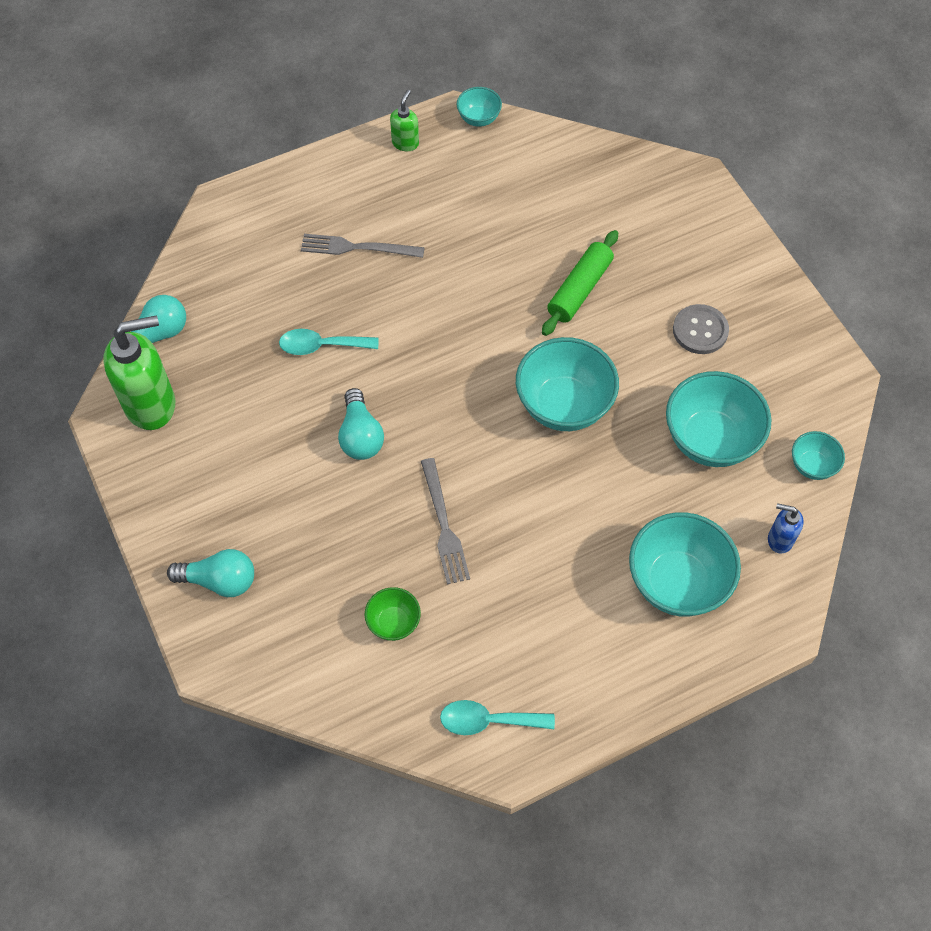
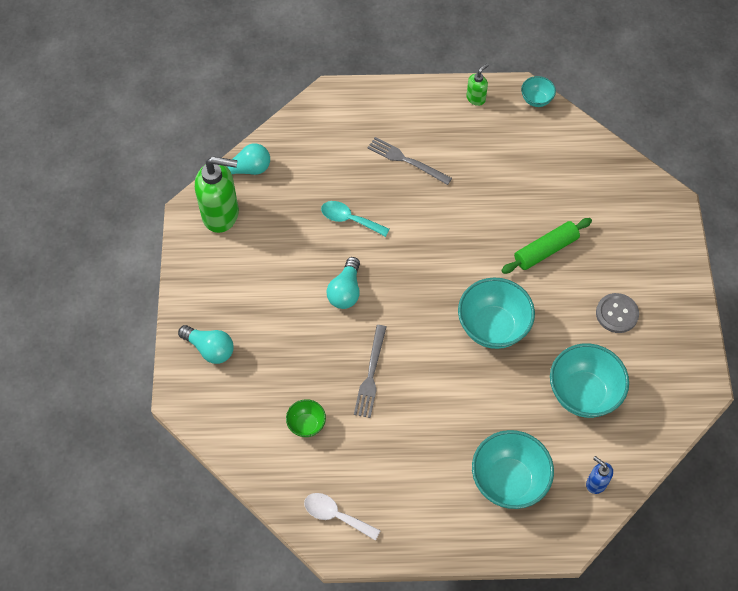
camera: 25 degrees right, 0 degrees up
(488, 721) = (336, 515): turquoise spoon -> white spoon
(812, 465) = (647, 442): turquoise bowl -> none

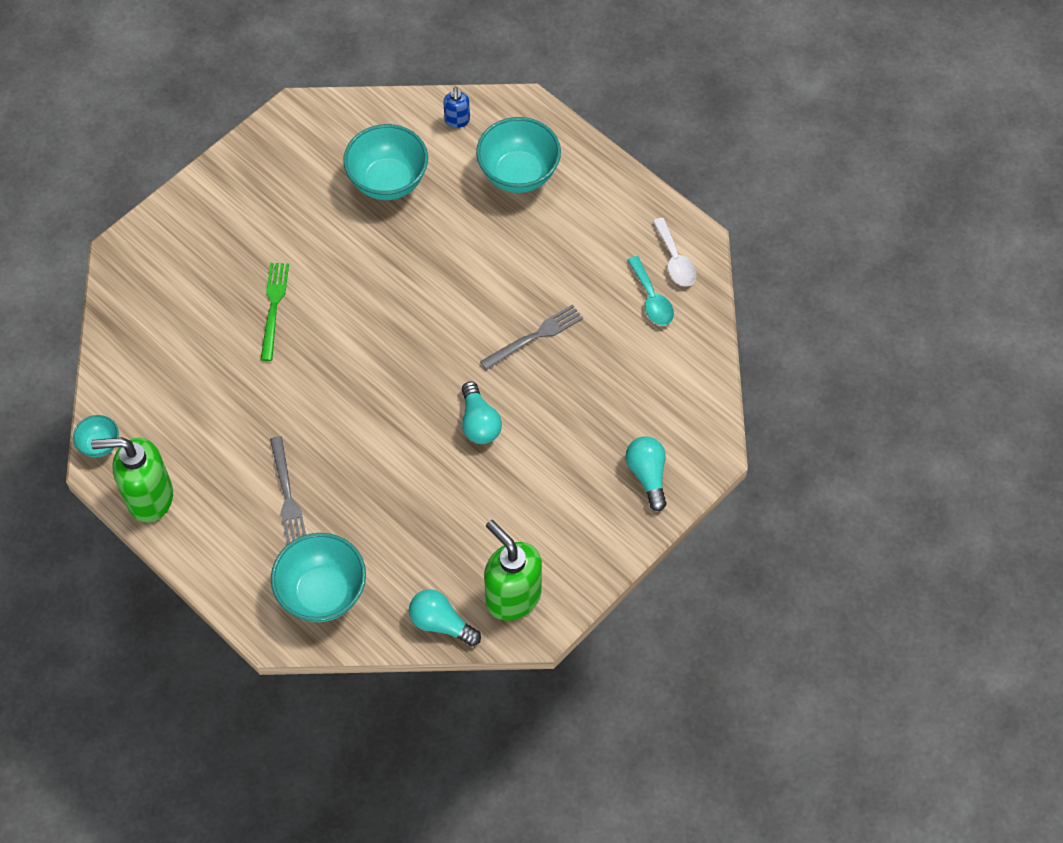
camera: 135 degrees left, 0 degrees up
(306, 424) = (628, 343): green bowl -> none
(345, 291) = (479, 422): turquoise light bulb -> turquoise light bulb turned 105 degrees clockwise
(349, 219) = (403, 484): turquoise spoon -> turquoise spoon (651, 299)
(476, 98) = (149, 498): green soap dispenser -> green soap dispenser, size x2.08
(493, 327) = (394, 287): turquoise bowl -> turquoise bowl (322, 593)
(545, 250) = (274, 307): green rolling pin -> green fork
(617, 314) = (286, 211): grey button -> none

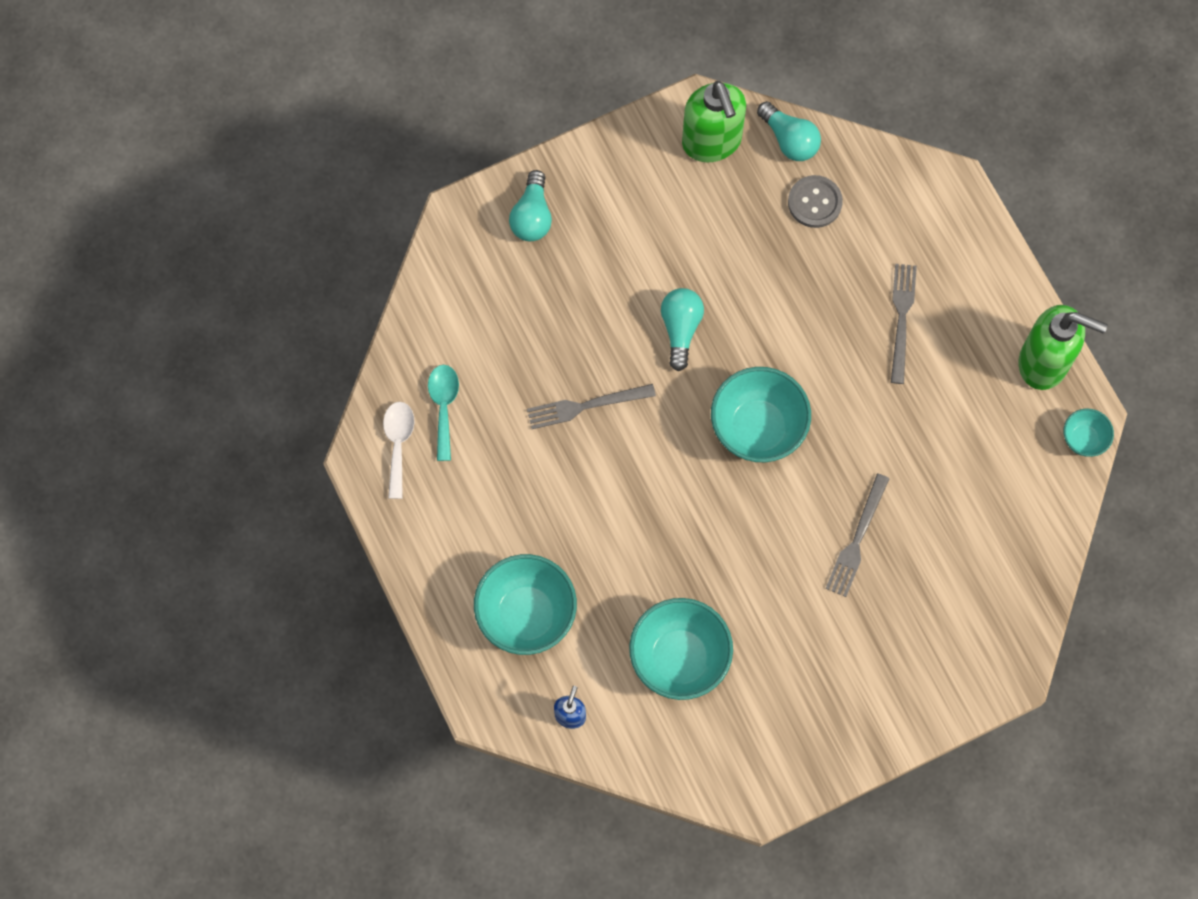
camera: 160 degrees left, 10 degrees up
(274, 307) = (857, 539): green fork -> grey fork
(322, 593) = (895, 206): turquoise bowl -> turquoise bowl (757, 428)
(398, 572) = (814, 202): none -> grey button

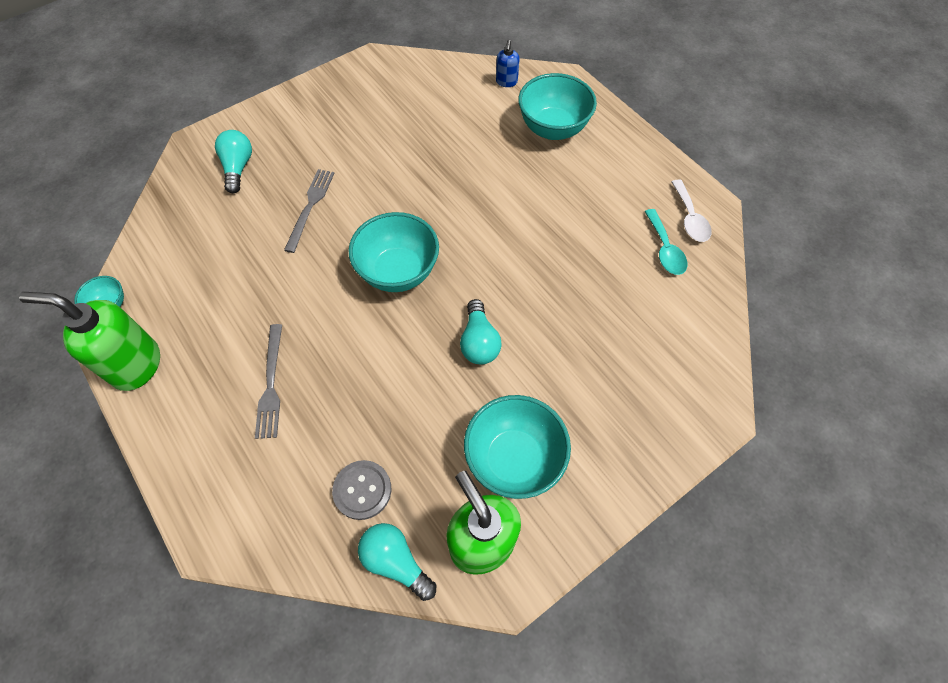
camera: 170 degrees right, 10 degrees down
(532, 216) = (647, 425): turquoise light bulb -> turquoise light bulb (238, 168)
(586, 406) = (547, 267): grey fork -> none
(679, 658) = (438, 120): turquoise bowl -> turquoise bowl (514, 459)

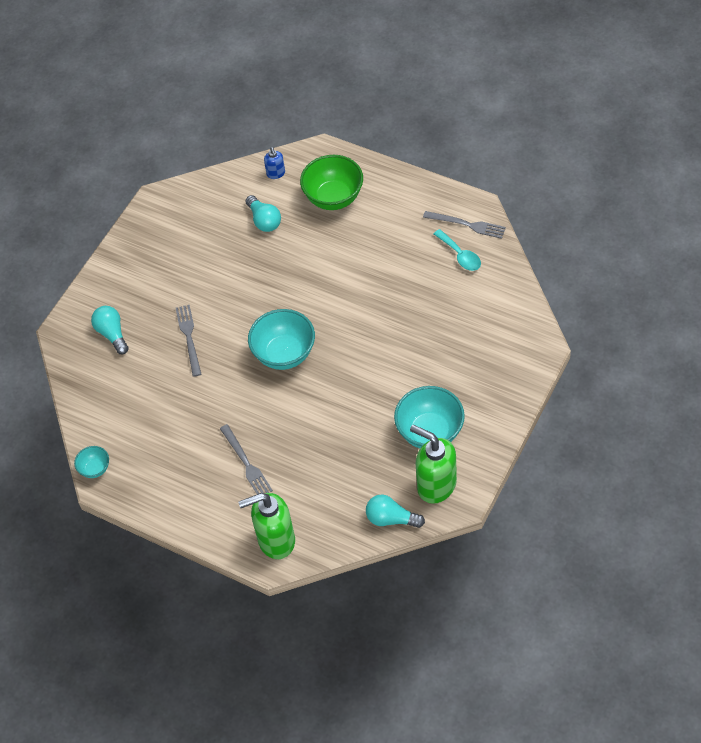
camera: 20 degrees left, 5 degrees down
(136, 365) = (145, 495): green soap dispenser -> green soap dispenser (275, 540)
(362, 490) = (347, 493): grey button -> none
(479, 342) = (367, 374): turquoise light bulb -> turquoise light bulb (264, 220)
(553, 129) = (334, 198): turquoise bowl -> green bowl
(689, 218) = (467, 225): white spoon -> grey fork

